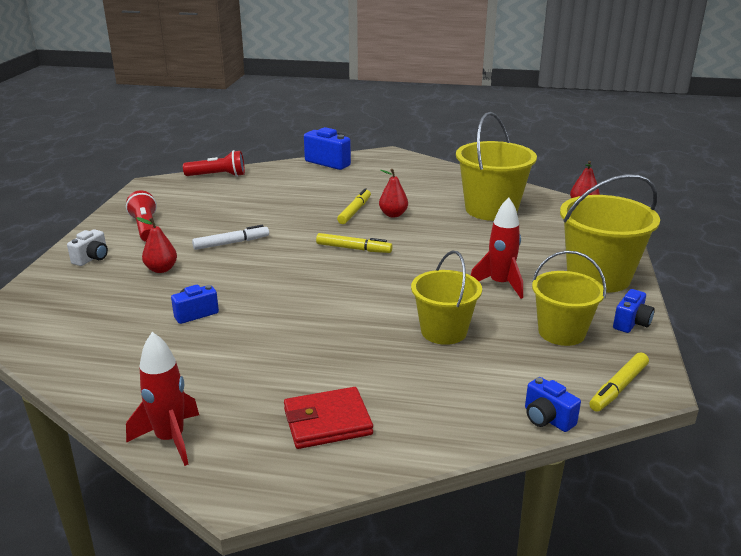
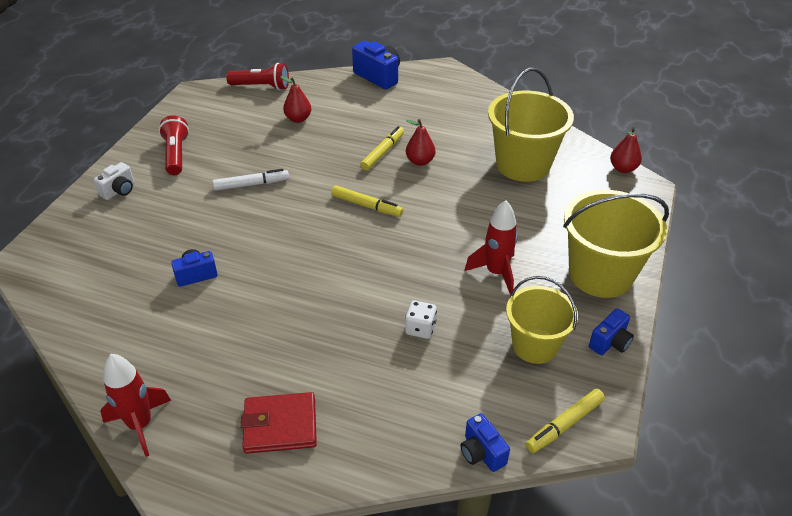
camera: 10 degrees right, 15 degrees up
(161, 269) = (178, 213): red pear -> red pear (298, 119)
(443, 331) = (420, 328): yellow bucket -> white dice

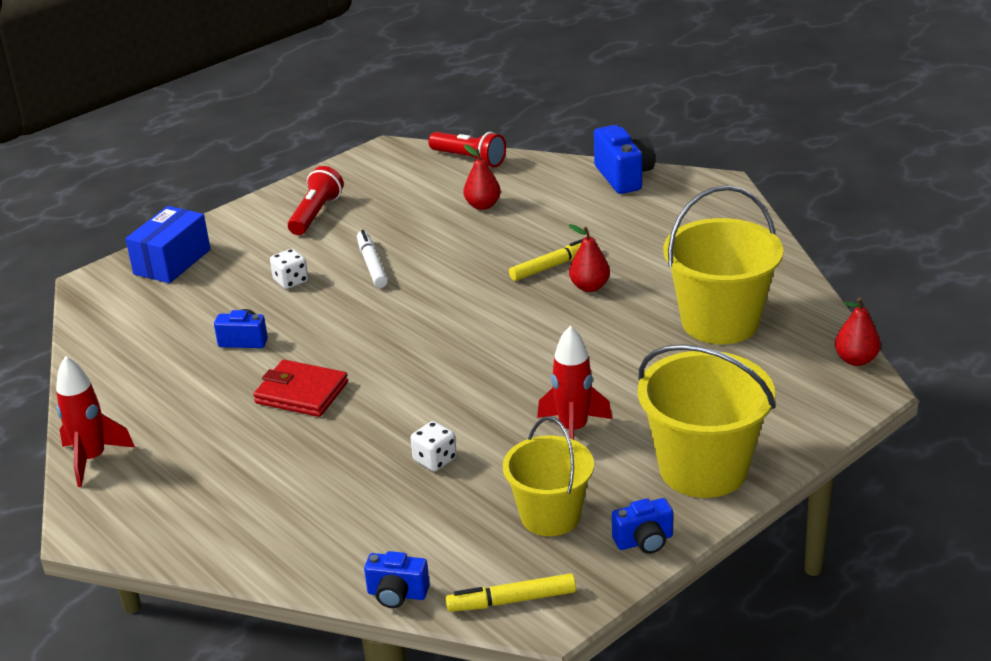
camera: 30 degrees right, 10 degrees down
(84, 224) = (172, 262): none -> blue box
(119, 191) = (230, 238): white camera -> none
(197, 214) = (291, 281): none -> white dice
(251, 184) = (372, 265): white marker -> white marker turned 120 degrees counterclockwise
(280, 425) = (217, 502): red wallet -> red wallet (301, 393)
(366, 206) = (483, 319): yellow marker -> none
(481, 453) = (397, 594): blue camera -> blue camera turned 75 degrees counterclockwise

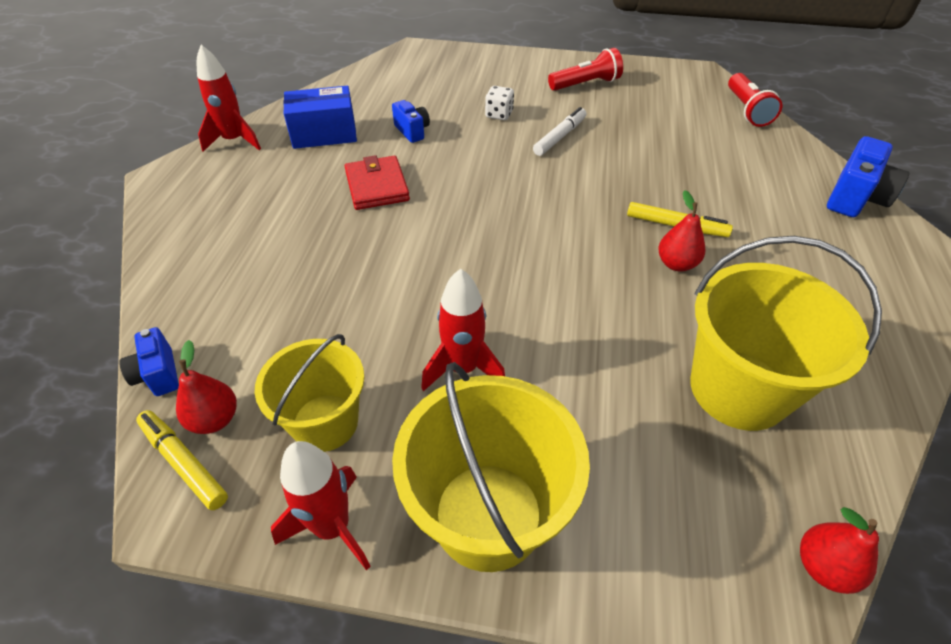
camera: 50 degrees right, 15 degrees up
(172, 262) = (465, 62): blue box -> blue box (324, 134)
(435, 460) = (351, 300): white dice -> none
(482, 205) = (701, 147): red pear -> red pear (215, 419)
(644, 541) = (332, 527): blue camera -> red rocket

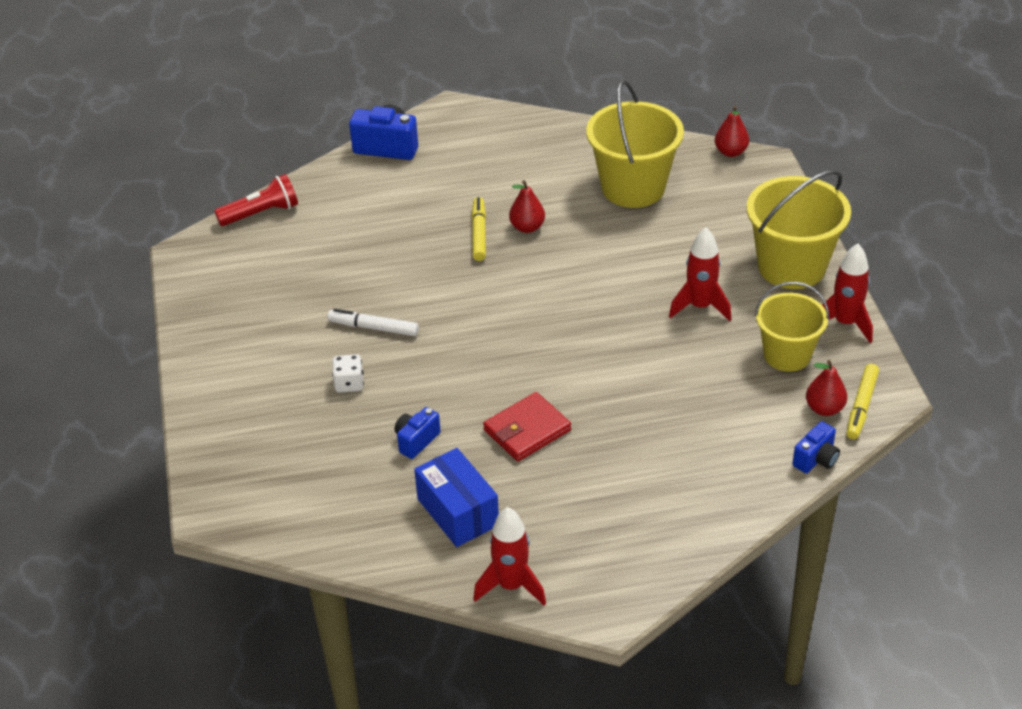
camera: 110 degrees left, 5 degrees down
(585, 84) = (250, 333): red flashlight -> none

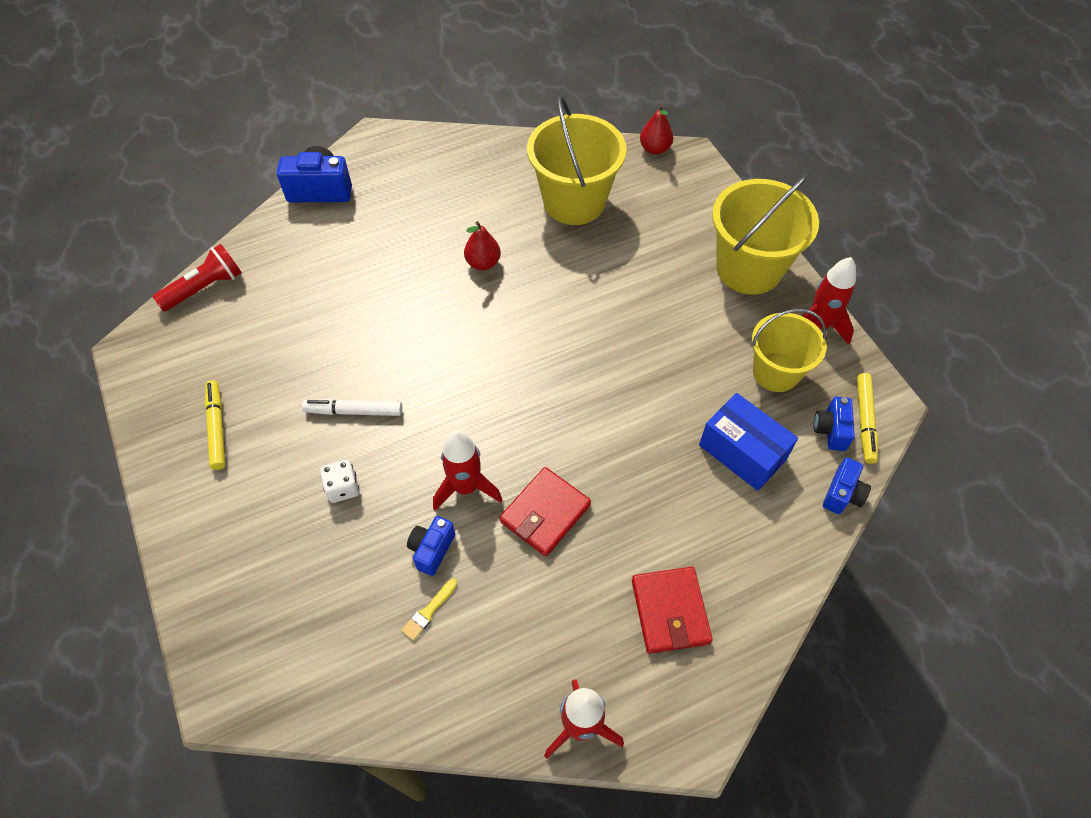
camera: 15 degrees left, 15 degrees up
(401, 484) = (429, 611): none -> yellow brush
(458, 512) = (498, 637): blue box -> blue box (742, 452)
(479, 233) = (436, 278): yellow marker -> yellow marker (217, 428)
(619, 519) = (670, 611): none -> red wallet
(700, 307) = (676, 329): red rocket -> red rocket (466, 487)
(824, 408) = (831, 430): red pear -> blue camera

